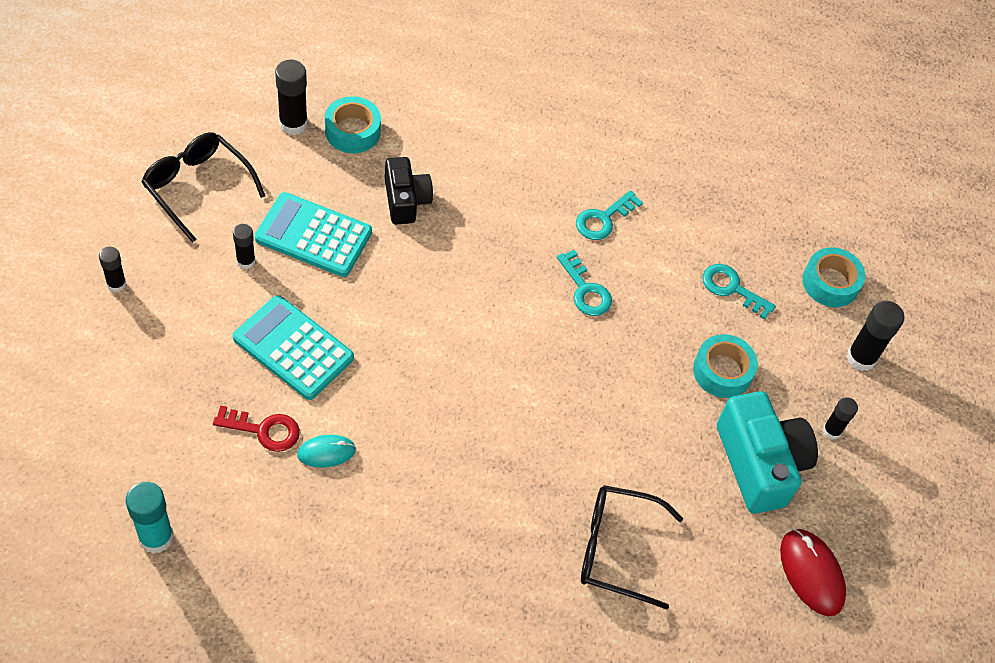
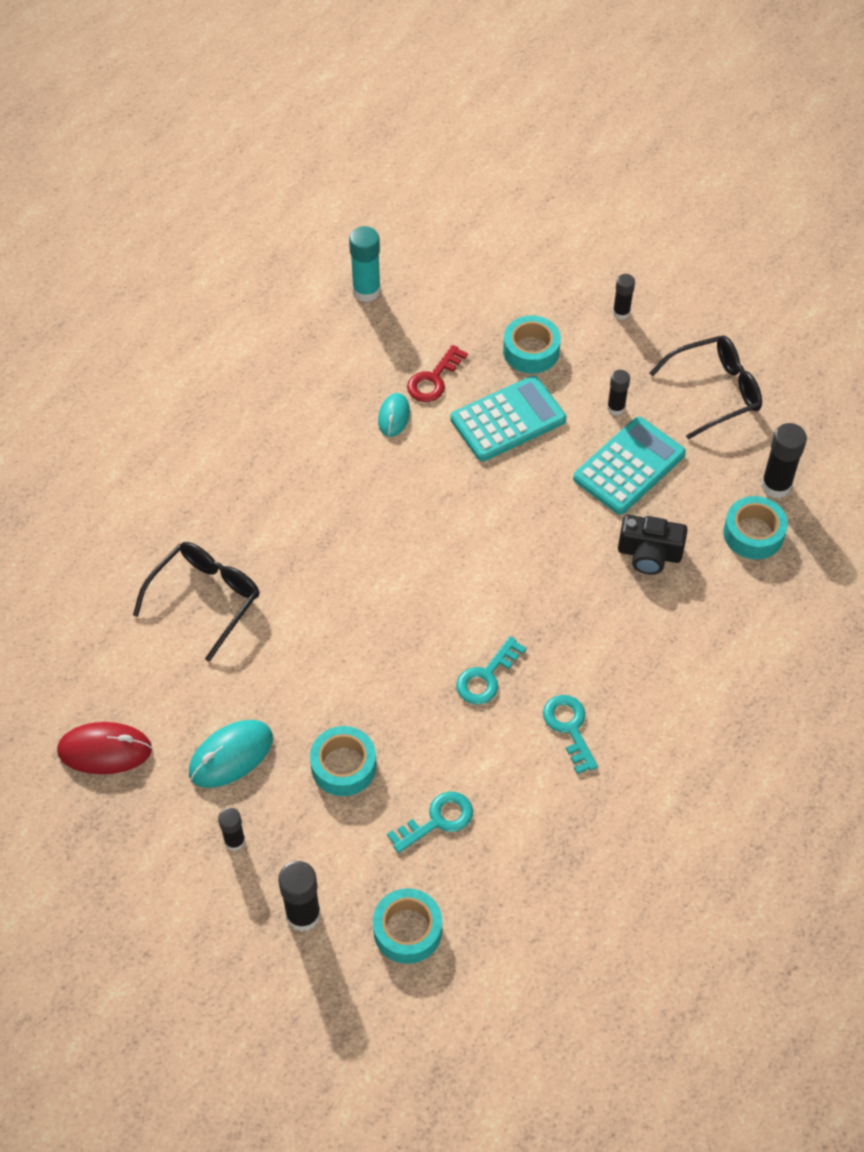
camera: 120 degrees right, 0 degrees up
(195, 351) = (531, 351): none -> turquoise tape
(585, 290) = (486, 676): turquoise key -> turquoise key turned 45 degrees counterclockwise
(759, 463) = (231, 755): turquoise camera -> turquoise mouse

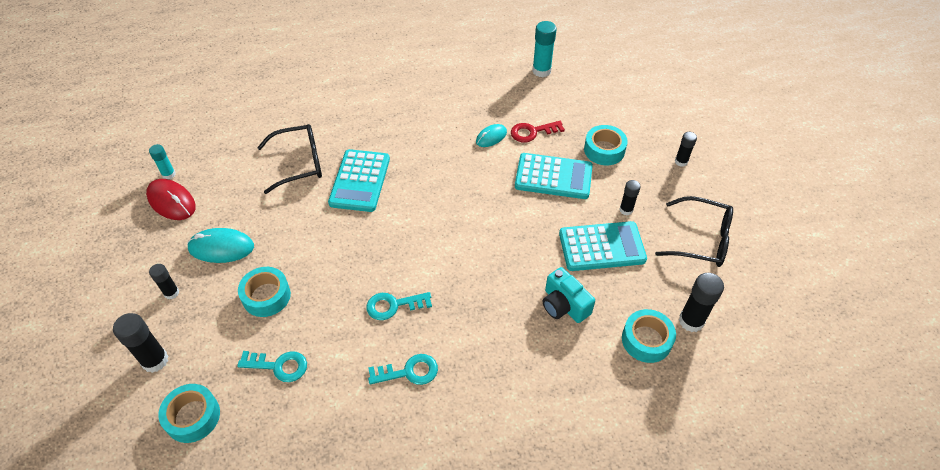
camera: 40 degrees right, 5 degrees down
(59, 723) = (169, 174): none -> turquoise glue stick
(301, 570) = (360, 181): none -> turquoise calculator
(569, 728) = (409, 372): turquoise key -> turquoise key turned 60 degrees clockwise
(649, 554) = (564, 305): black camera -> turquoise camera

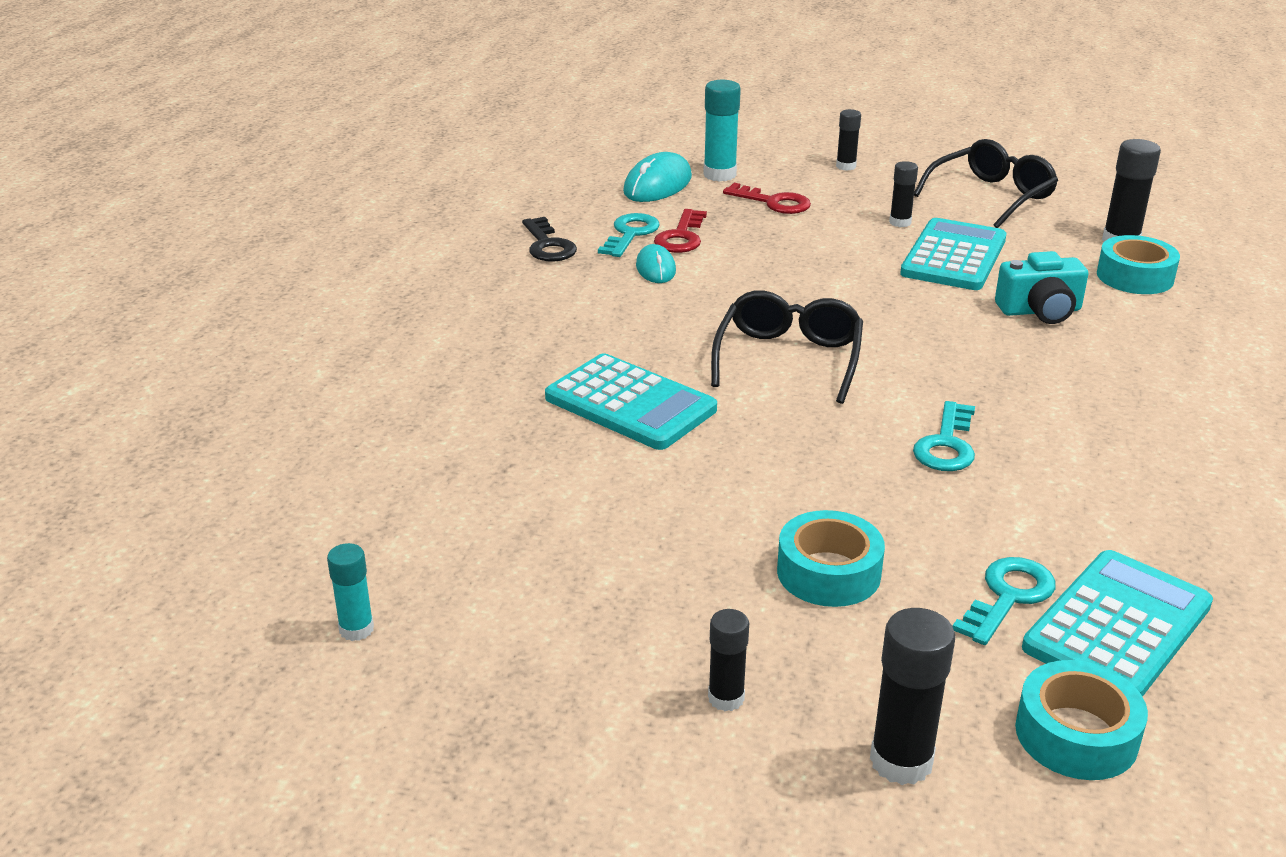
camera: 60 degrees left, 20 degrees down
(171, 201) = (449, 642): red mouse -> none
(221, 248) = (654, 601): turquoise mouse -> turquoise mouse (657, 185)
(299, 163) = (514, 454): black glasses -> black glasses (788, 358)
(409, 372) = (1093, 466): turquoise key -> turquoise key (630, 234)
(484, 92) = (548, 245): none -> black key
(541, 71) = (557, 194): turquoise glue stick -> turquoise glue stick (719, 175)
(553, 177) = (789, 249): turquoise calculator -> turquoise calculator (1117, 626)
(604, 150) = (773, 202): turquoise tape -> red key

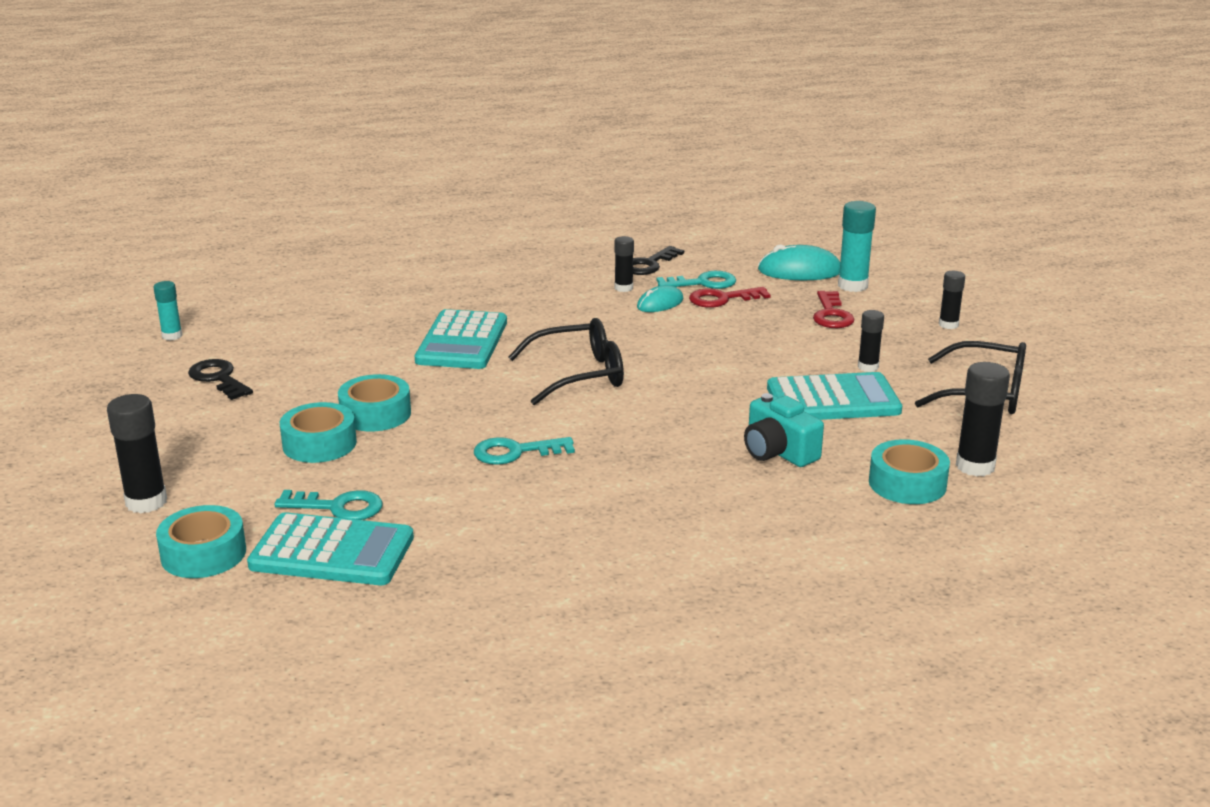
camera: 60 degrees right, 5 degrees down
(555, 614) = (218, 378): none -> black key
(726, 698) = (173, 441): black glue stick -> black glue stick (623, 288)
(777, 511) = (375, 414): none -> turquoise tape

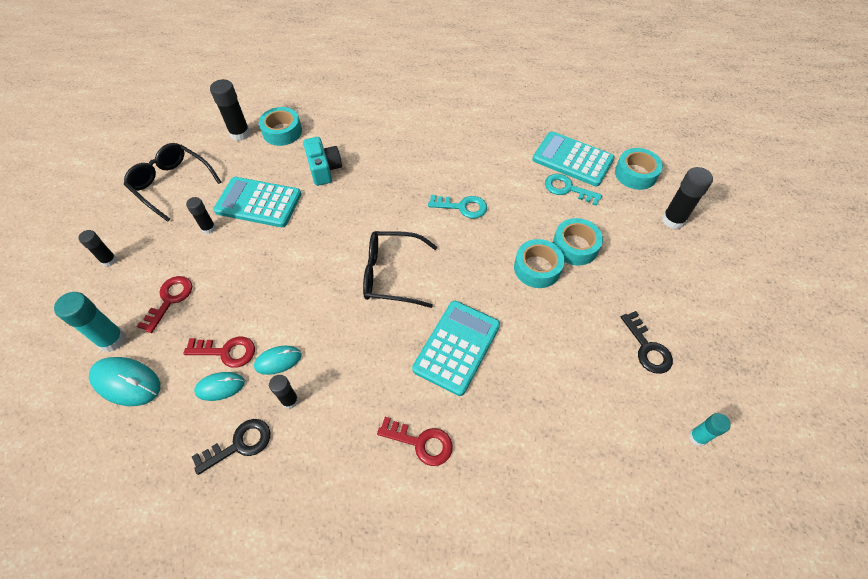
camera: 160 degrees left, 30 degrees up
(472, 290) = (421, 442): none -> red key
(703, 283) = (220, 387): turquoise key -> turquoise mouse

